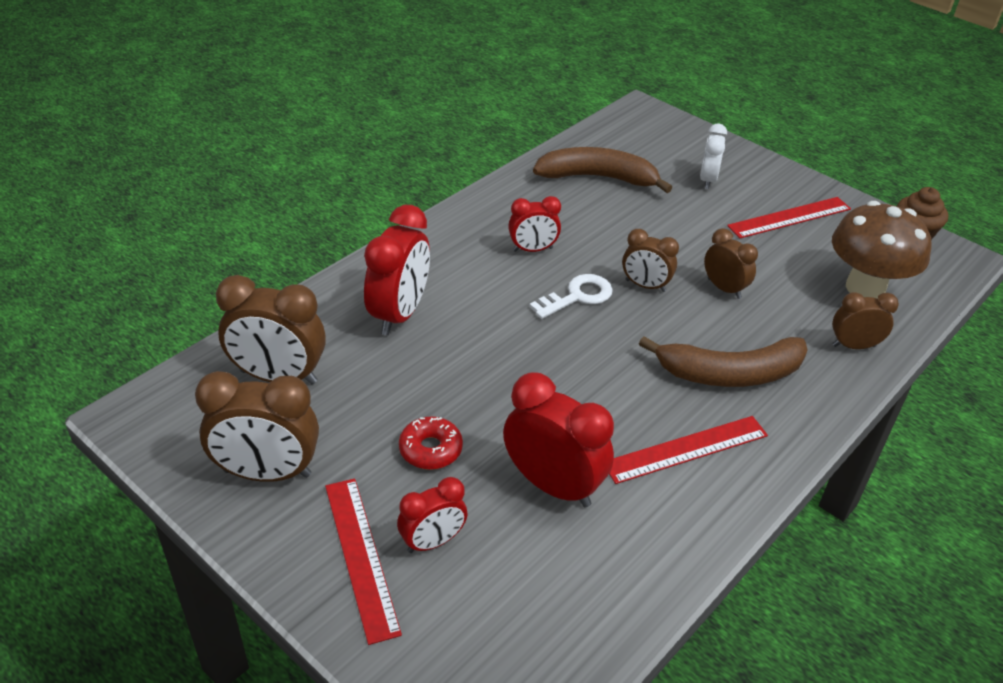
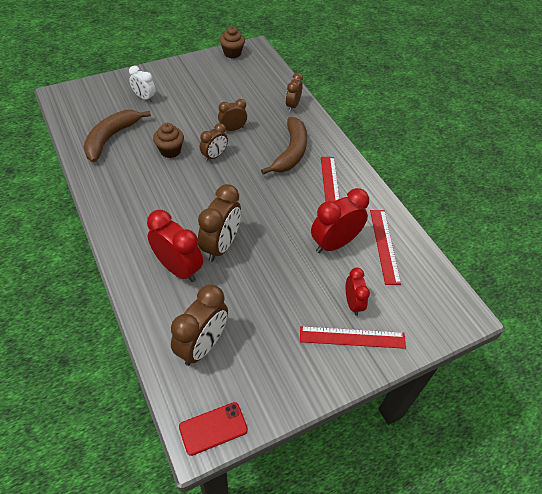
camera: 70 degrees left, 10 degrees up
(151, 425) = (213, 428): none -> red phone
(267, 473) = (279, 369): brown clock -> brown clock (221, 246)
(430, 449) = (292, 286): red donut -> none
(532, 249) = (157, 189): red clock -> none
(577, 296) = (207, 185): white key -> none
(619, 238) = (170, 151): none -> brown cupcake
(789, 217) = (194, 84): red ruler -> red ruler (384, 245)
(865, 288) = (258, 84): brown mushroom -> none

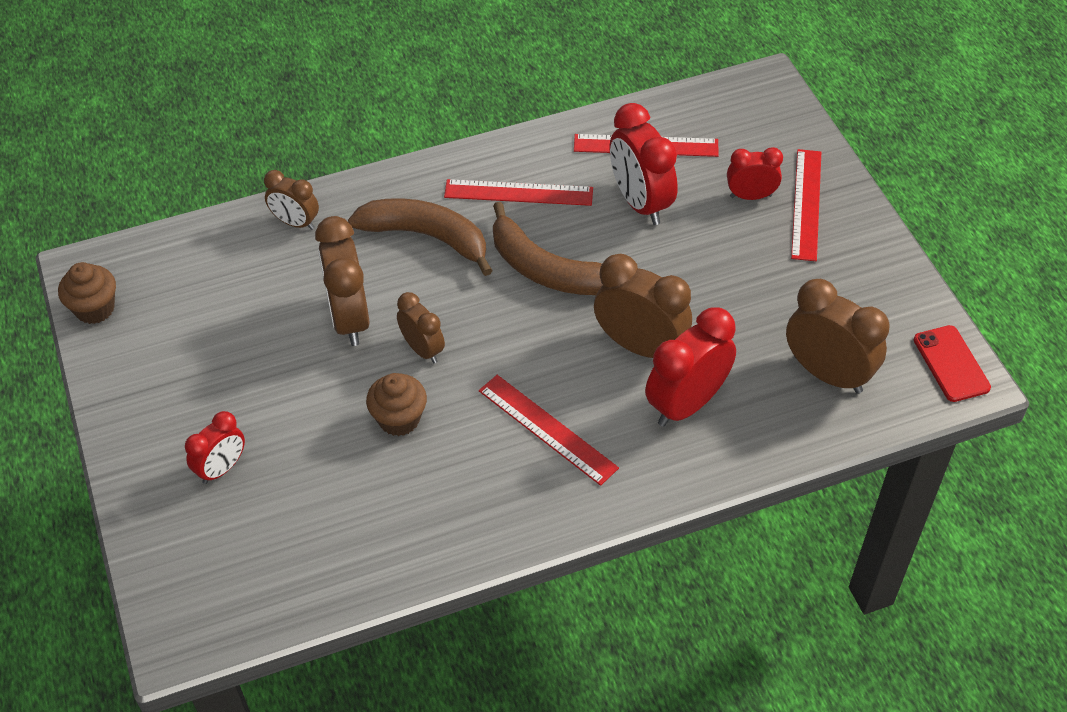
camera: 80 degrees left, 0 degrees up
(111, 138) = (346, 522): brown banana -> brown banana (546, 269)
(144, 97) = (221, 468): white clock -> red clock
(162, 207) = (547, 429): none -> red ruler
(232, 129) = (349, 318): brown clock -> brown clock, size x1.68

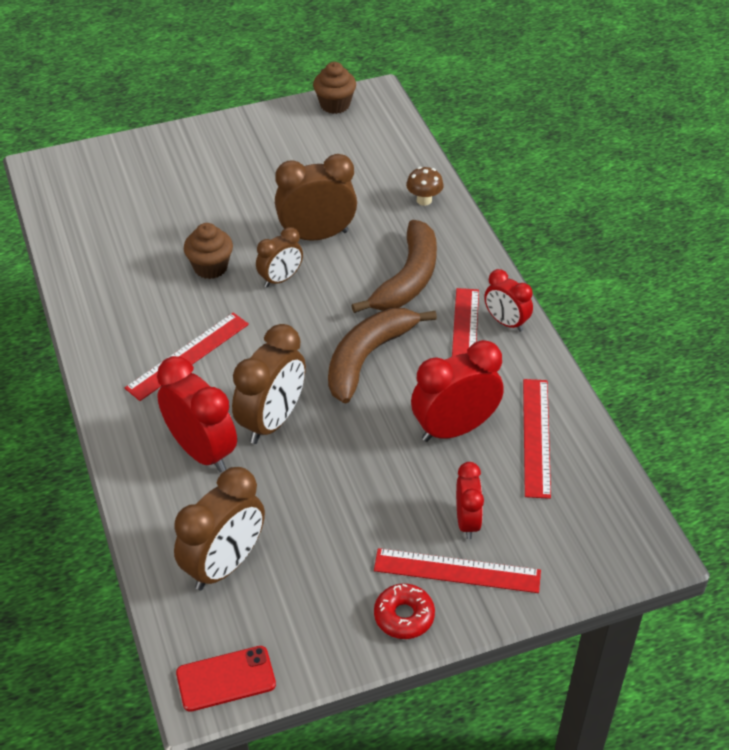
camera: 90 degrees right, 5 degrees down
(221, 468) = (178, 177): red clock -> red clock (506, 322)
(295, 222) = (424, 200): brown clock -> brown mushroom
(861, 240) = (404, 616): none -> red donut

